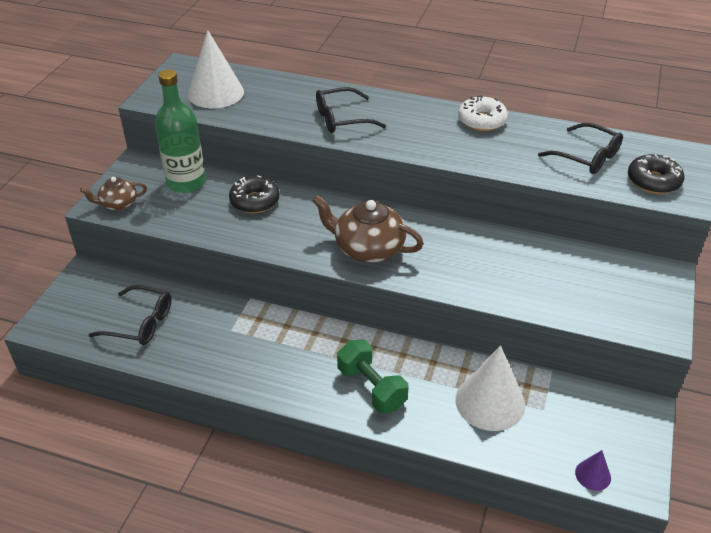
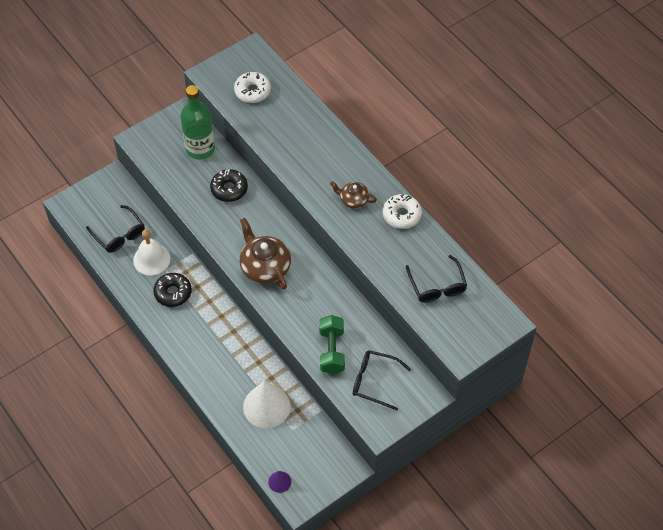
camera: 35 degrees right, 15 degrees up
(118, 204) = (148, 145): brown teapot -> brown teapot (353, 200)
(204, 327) = (151, 259): none -> white bell
(216, 93) = (252, 91): white cone -> white donut
(342, 119) = (312, 161): black glasses -> black glasses (374, 381)
(371, 388) = (210, 356): green dumbbell -> green dumbbell (332, 351)
(653, 181) = (458, 330): black donut -> black donut (173, 293)

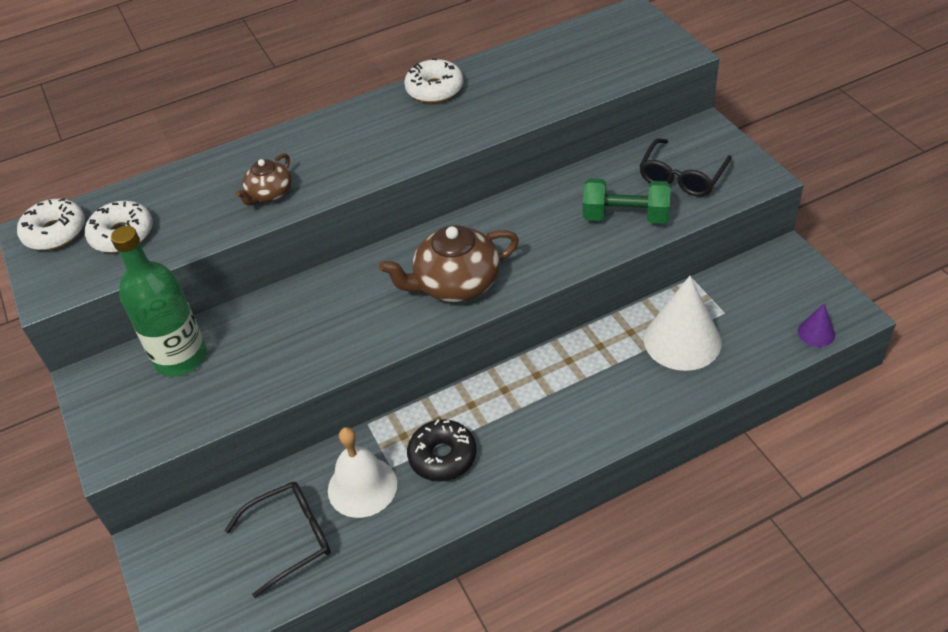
camera: 75 degrees left, 10 degrees down
(229, 189) = (284, 321): black donut -> none
(252, 60) = (55, 232): none -> white donut
(353, 200) = (392, 133): brown teapot -> brown teapot (269, 194)
(437, 286) = (564, 65): black glasses -> none

